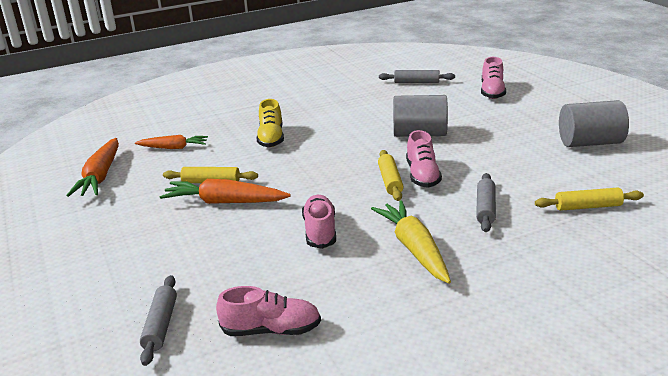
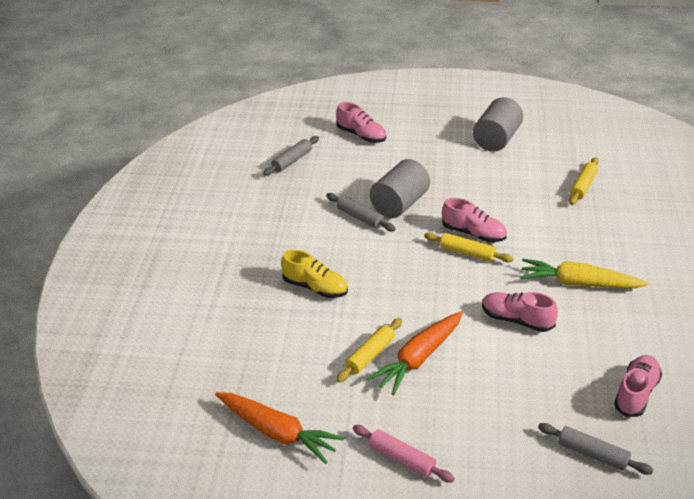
camera: 60 degrees left, 10 degrees up
(99, 231) = (401, 459): none -> pink rolling pin
(173, 148) = (264, 359): orange carrot -> none
(485, 208) = (549, 228): grey rolling pin -> grey rolling pin (360, 217)

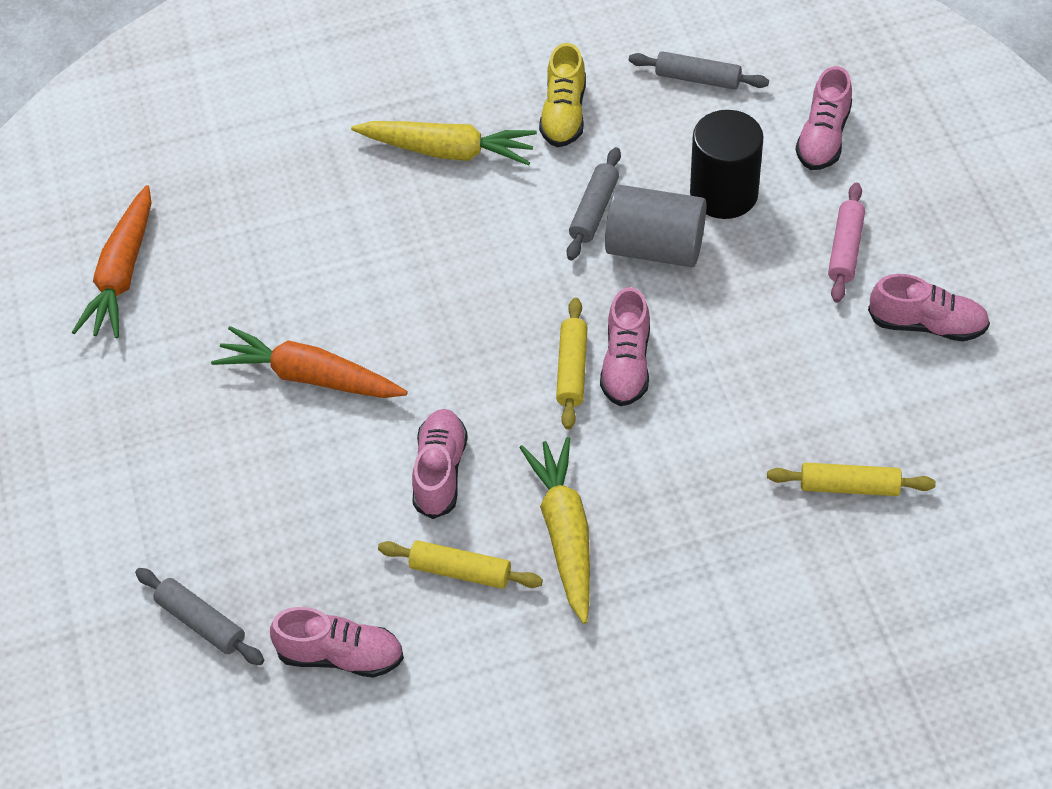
camera: 70 degrees right, 15 degrees up
(277, 259) = (448, 151): none -> yellow carrot
(315, 287) = (405, 215): yellow shoe -> yellow shoe (564, 114)
(370, 355) = (294, 321): yellow rolling pin -> yellow rolling pin (460, 571)
(377, 173) = (724, 194): none -> black cylinder
(401, 459) = (121, 413): pink rolling pin -> pink rolling pin (845, 249)
(496, 139) = (927, 325): grey cylinder -> pink shoe
(592, 454) = (201, 622): grey rolling pin -> grey rolling pin turned 60 degrees counterclockwise

